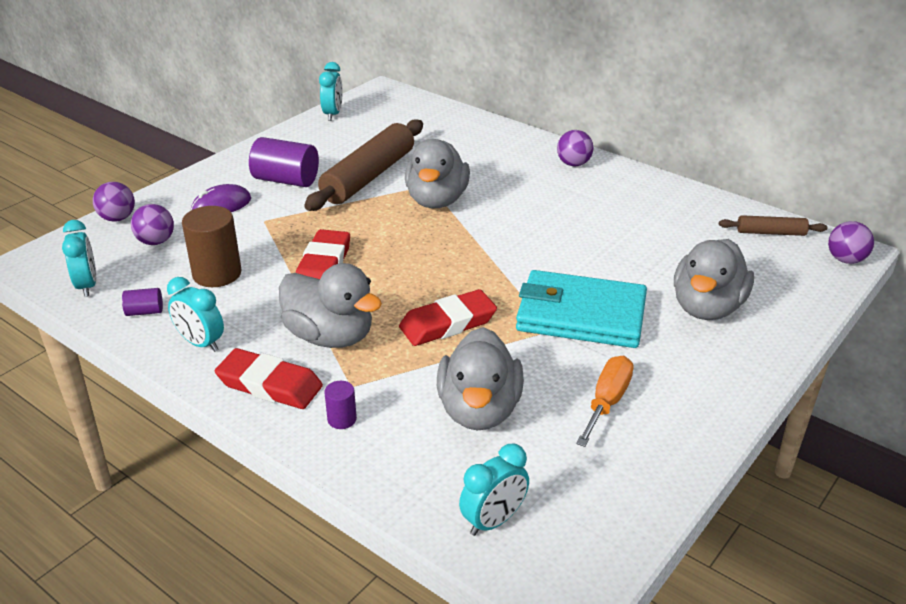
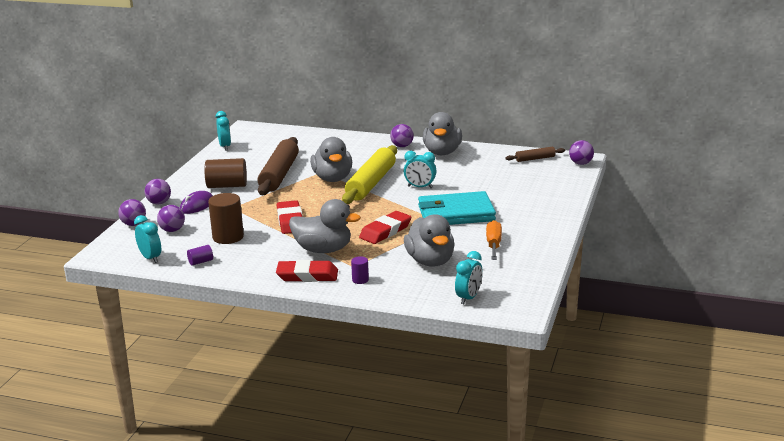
camera: 20 degrees left, 10 degrees down
(178, 189) = (159, 203): none -> purple ball
(201, 343) = (250, 268): turquoise clock -> turquoise clock (420, 187)
(286, 180) = (227, 186): purple cylinder -> brown cylinder
(486, 222) = (371, 183): none -> yellow rolling pin
(707, 308) = (520, 197): grey duck -> grey duck (442, 152)

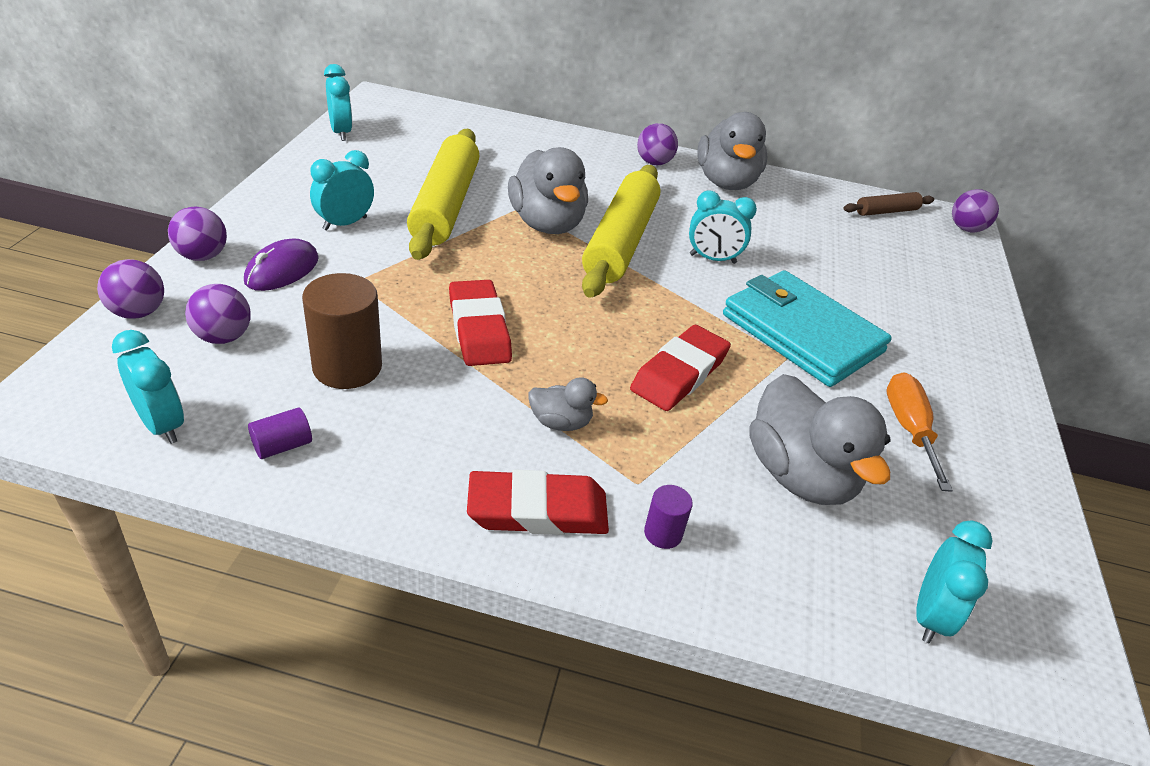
camera: 10 degrees left, 15 degrees up
(227, 186) = (345, 223): brown cylinder -> turquoise clock
(279, 174) = (445, 205): brown rolling pin -> yellow rolling pin
(323, 250) = (560, 422): grey duck -> grey duck, size x0.49
(456, 213) = (801, 333): turquoise wallet -> turquoise wallet turned 60 degrees clockwise

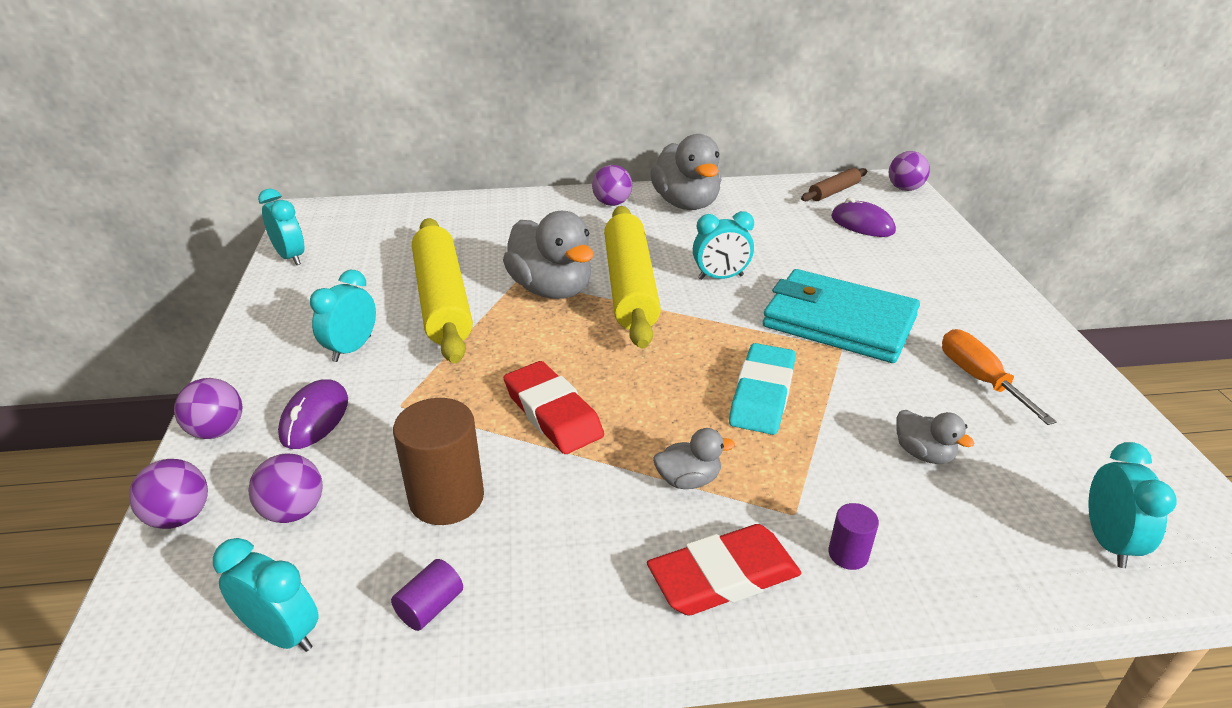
camera: 15 degrees left, 5 degrees down
(679, 373) = (762, 394): red eraser -> turquoise eraser
(799, 475) = (923, 454): grey duck -> grey duck, size x0.49
(893, 251) = (862, 224): none -> purple mouse

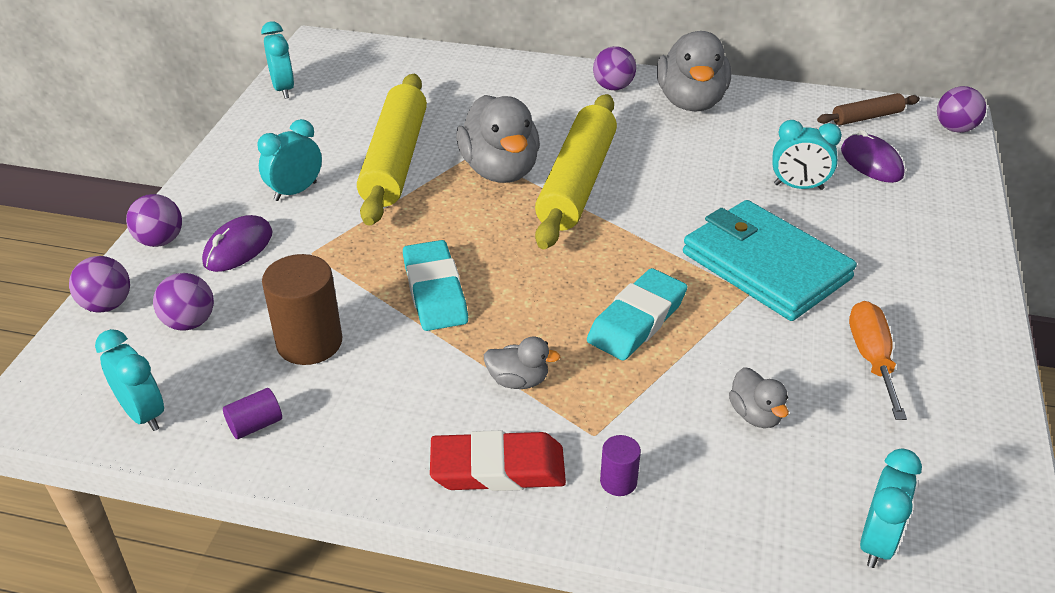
camera: 20 degrees right, 5 degrees up
(552, 413) = (435, 291): red eraser -> turquoise eraser
(720, 277) = (674, 192): turquoise clock -> turquoise clock (798, 187)

